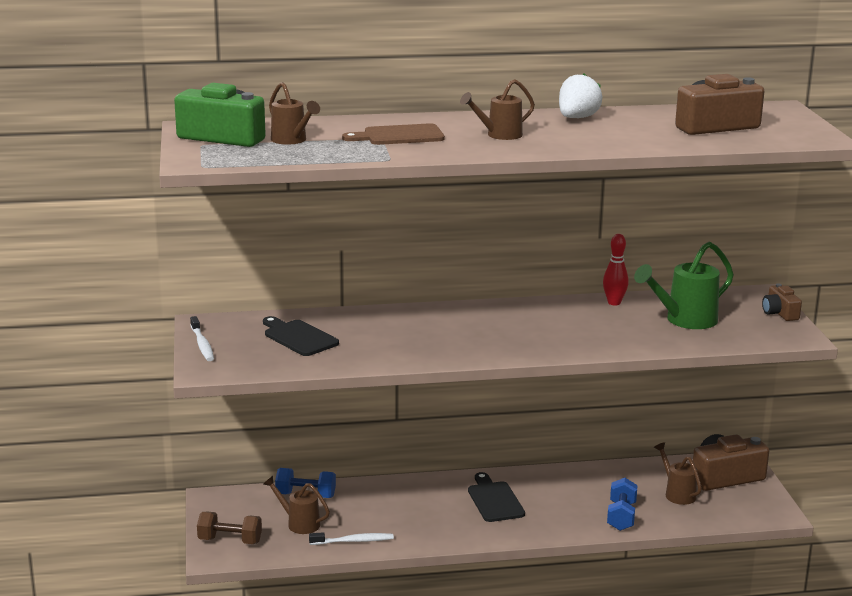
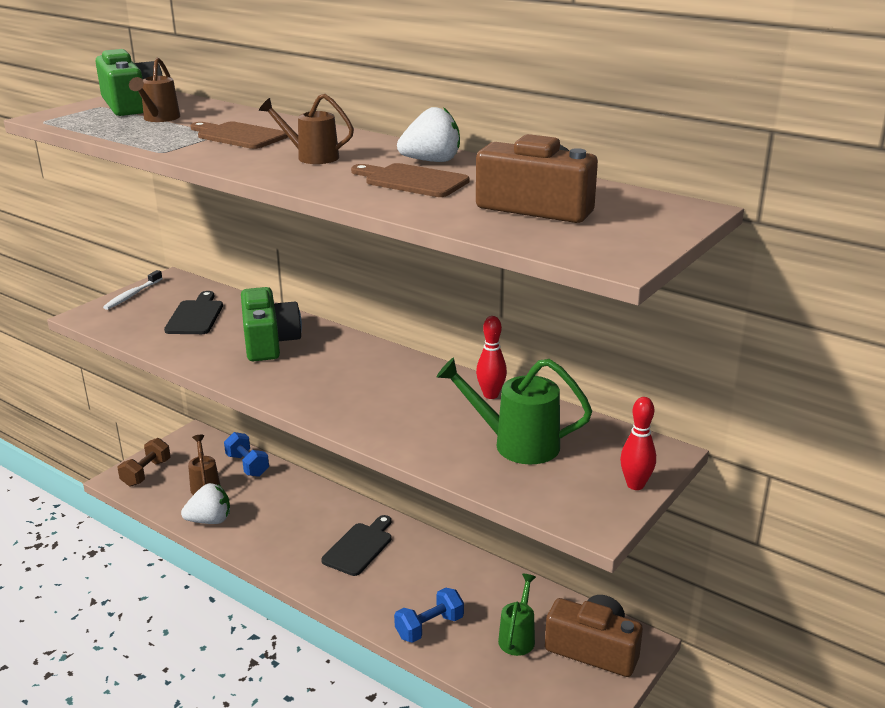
camera: 45 degrees right, 5 degrees up
(230, 541) = (146, 473): brown dumbbell -> brown dumbbell turned 60 degrees clockwise
(353, 541) = (210, 520): white toothbrush -> white strawberry
(400, 330) = (269, 342): none -> green camera
(606, 131) = (412, 181): none -> brown cutting board
(677, 493) = (518, 637): brown watering can -> green watering can
(779, 313) = (635, 485): brown camera -> red bowling pin

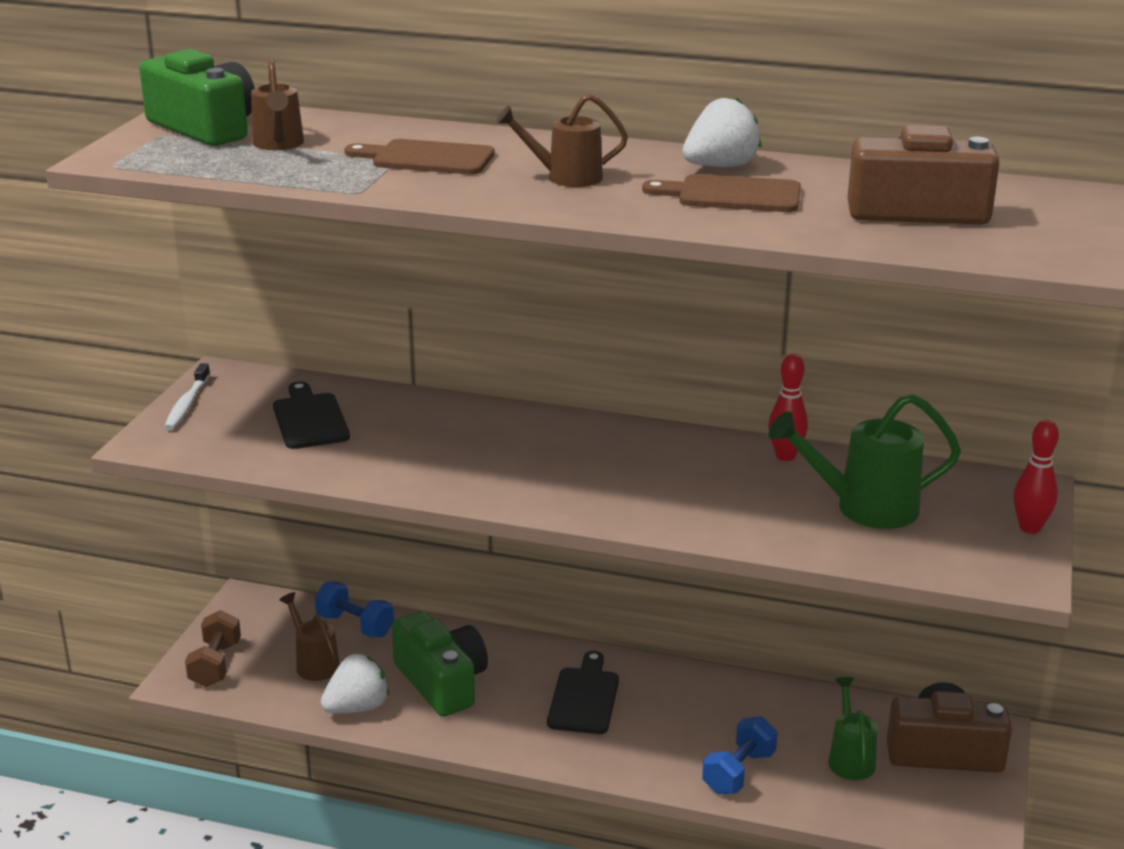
camera: 20 degrees left, 0 degrees up
(269, 342) = (446, 437): green camera -> green camera (442, 682)

